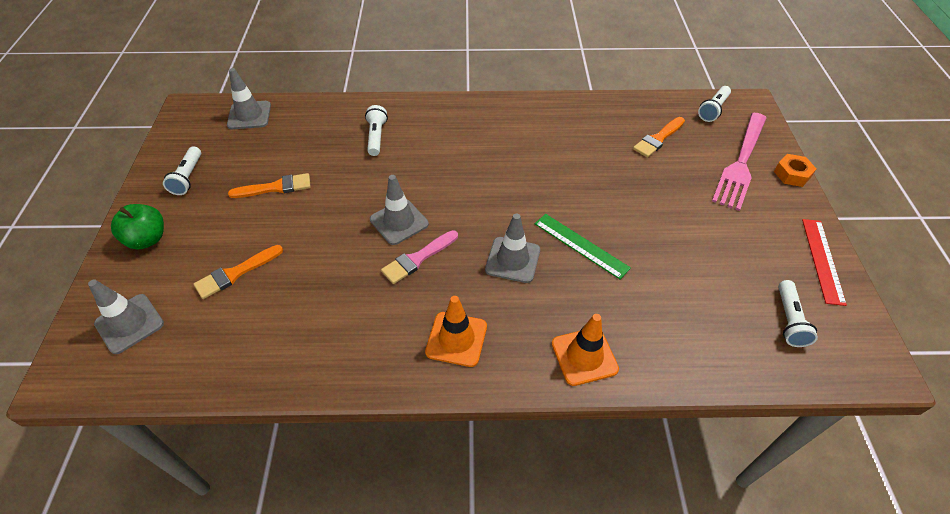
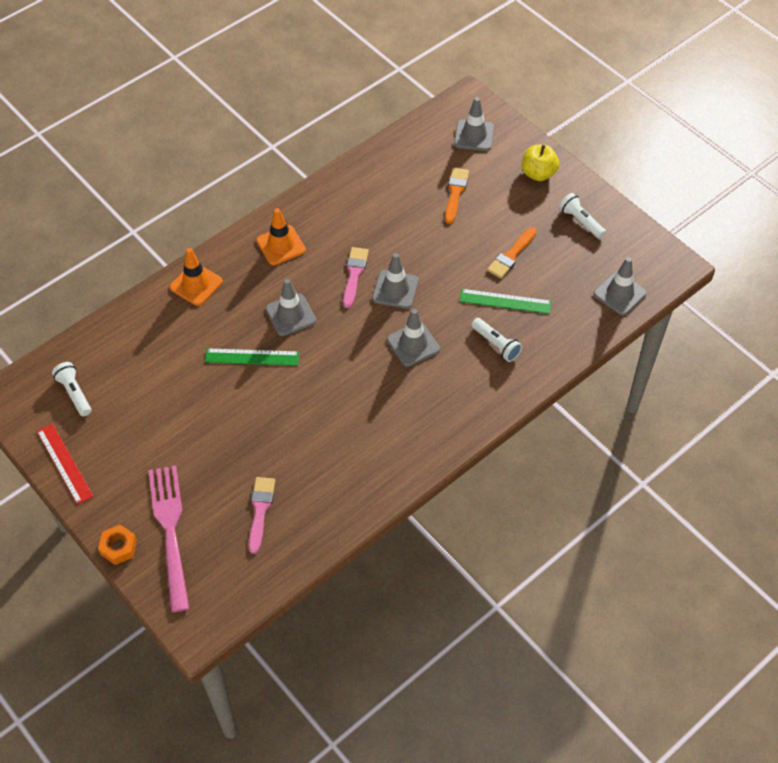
camera: 140 degrees right, 5 degrees up
(147, 239) = (538, 173): green apple -> yellow apple
(329, 159) = (505, 301): none -> green ruler
(435, 173) = (413, 344): none -> grey traffic cone
(658, 139) = (260, 510): orange brush -> pink brush
(713, 110) = (230, 592): white flashlight -> none

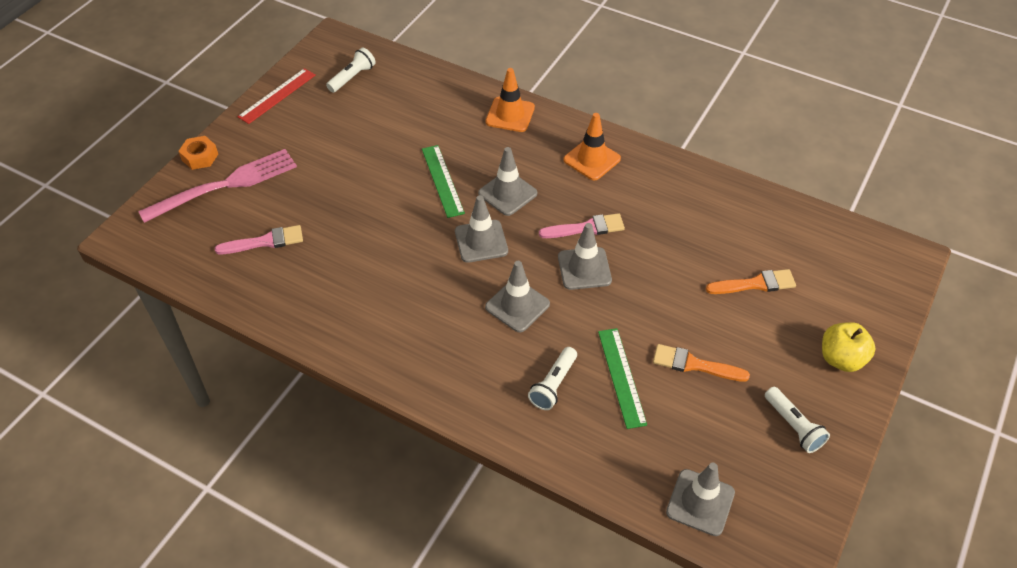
camera: 70 degrees right, 5 degrees down
(474, 135) = (855, 277): grey traffic cone -> grey traffic cone (481, 241)
(580, 221) = (793, 426): white flashlight -> white flashlight turned 120 degrees clockwise

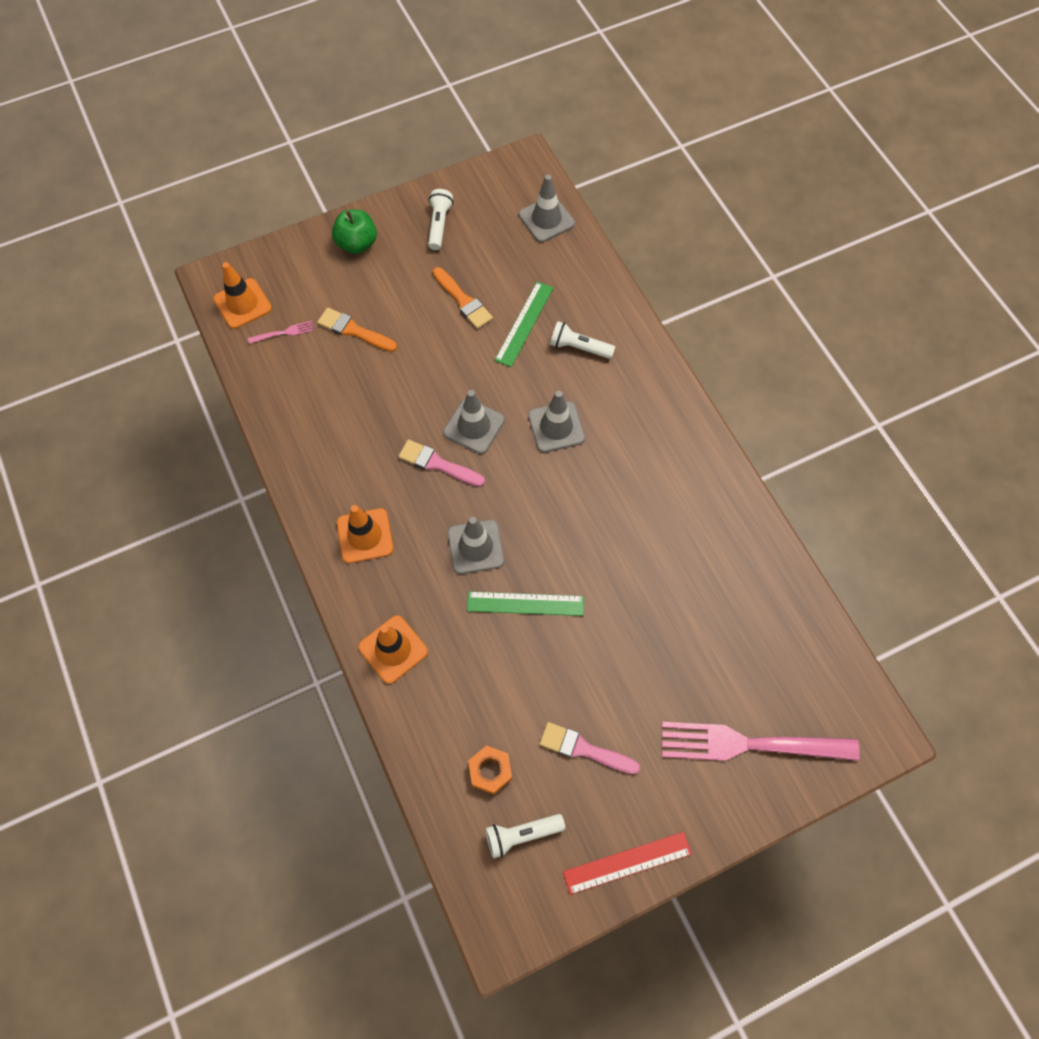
camera: 145 degrees left, 15 degrees up
(200, 157) = (761, 810): orange nut -> orange nut (490, 771)
(265, 241) = (740, 636): pink brush -> pink brush (584, 749)
(442, 180) = (525, 603): green ruler -> green ruler turned 75 degrees clockwise
(481, 241) = (539, 508): grey traffic cone -> none
(553, 385) = (579, 347): white flashlight -> white flashlight turned 135 degrees counterclockwise
(805, 250) = (284, 333): none -> pink fork
(841, 359) = (357, 244): yellow apple -> green apple
(863, 252) = (242, 304): none -> orange traffic cone

